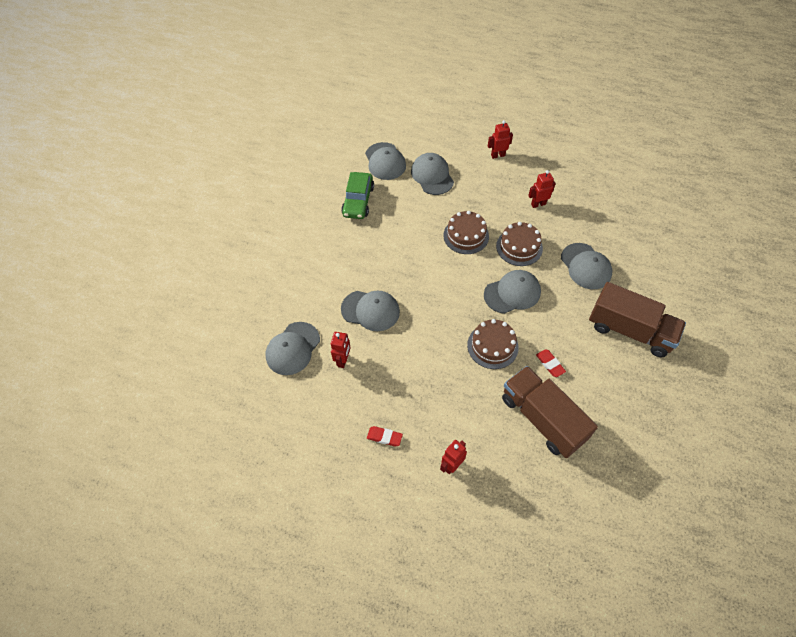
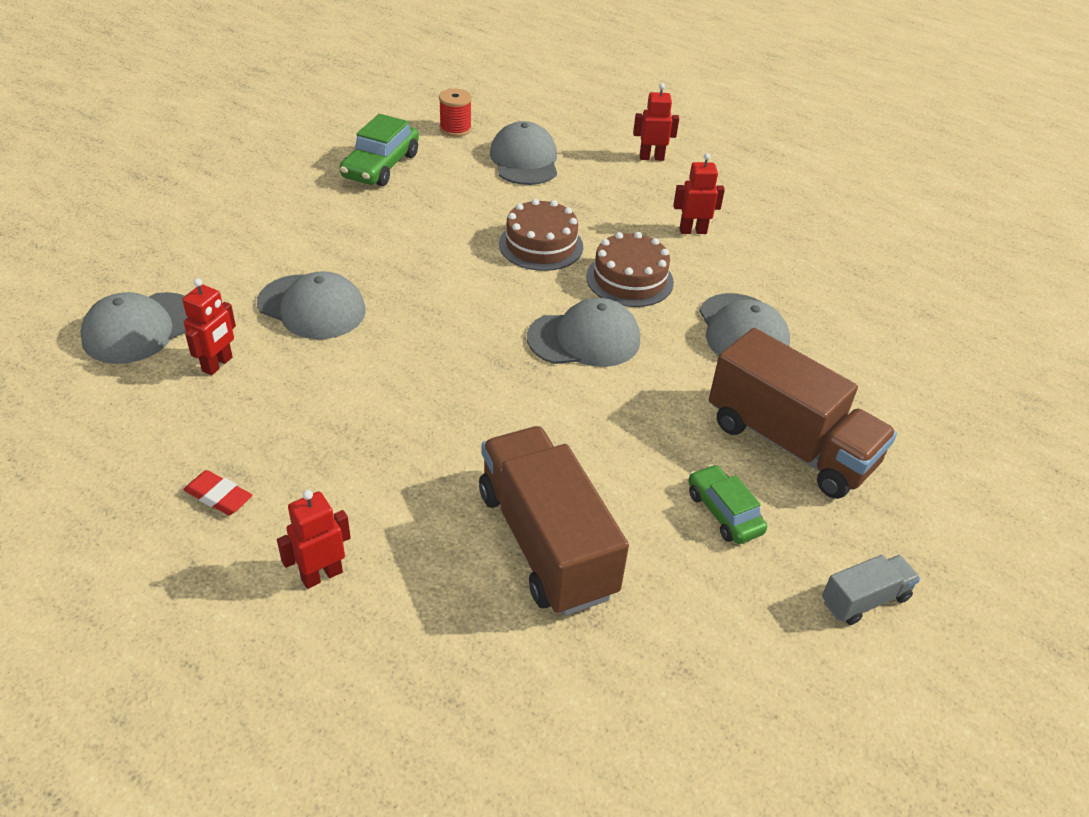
camera: 10 degrees right, 15 degrees down
(385, 161) = (455, 129): grey cap -> red spool
(492, 346) = (506, 406): brown cake -> none
(550, 364) = (604, 459): red eraser -> none
(613, 378) = (724, 512): none -> green car
(688, 408) = (865, 600): none -> grey truck

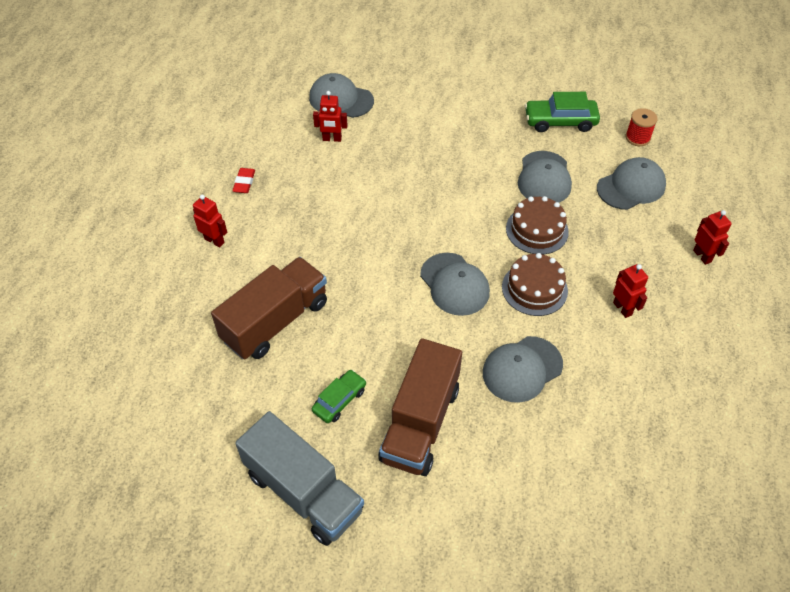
camera: 70 degrees right, 10 degrees up
(312, 307) = (400, 152): grey cap -> grey cap (544, 178)
(865, 600) = (304, 492): grey truck -> grey truck, size x2.13

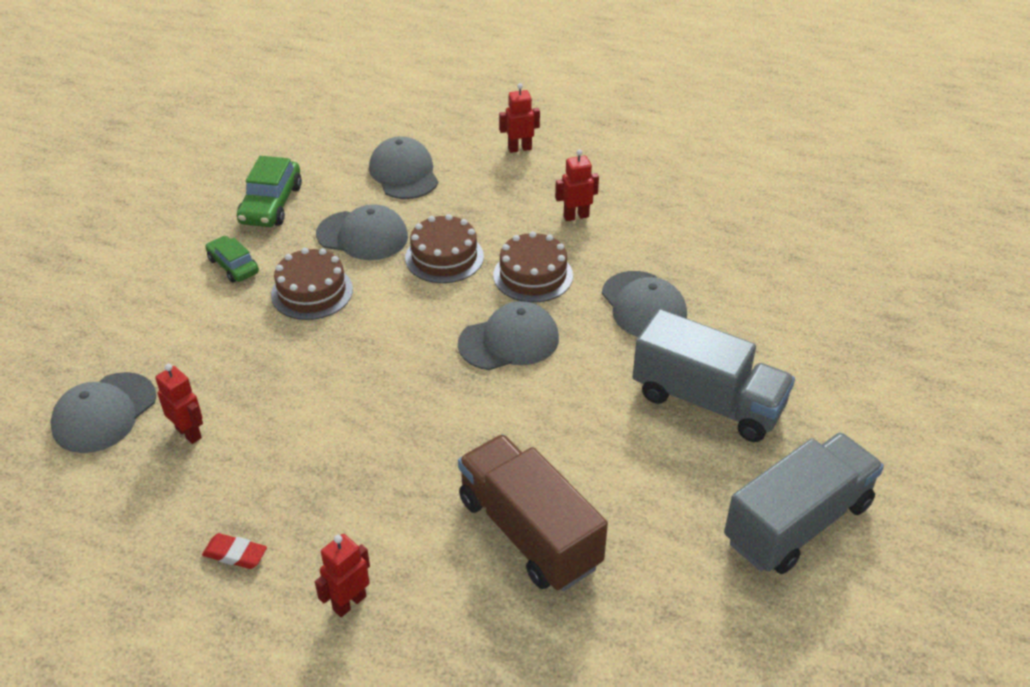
camera: 80 degrees left, 10 degrees down
(332, 139) = (189, 433): red robot -> red robot turned 60 degrees counterclockwise
(339, 400) = (668, 473): green car -> green car (233, 266)
(420, 423) = (707, 401): brown truck -> grey truck
(473, 164) = (312, 292): none -> brown cake
(637, 138) = (329, 152): red spool -> none

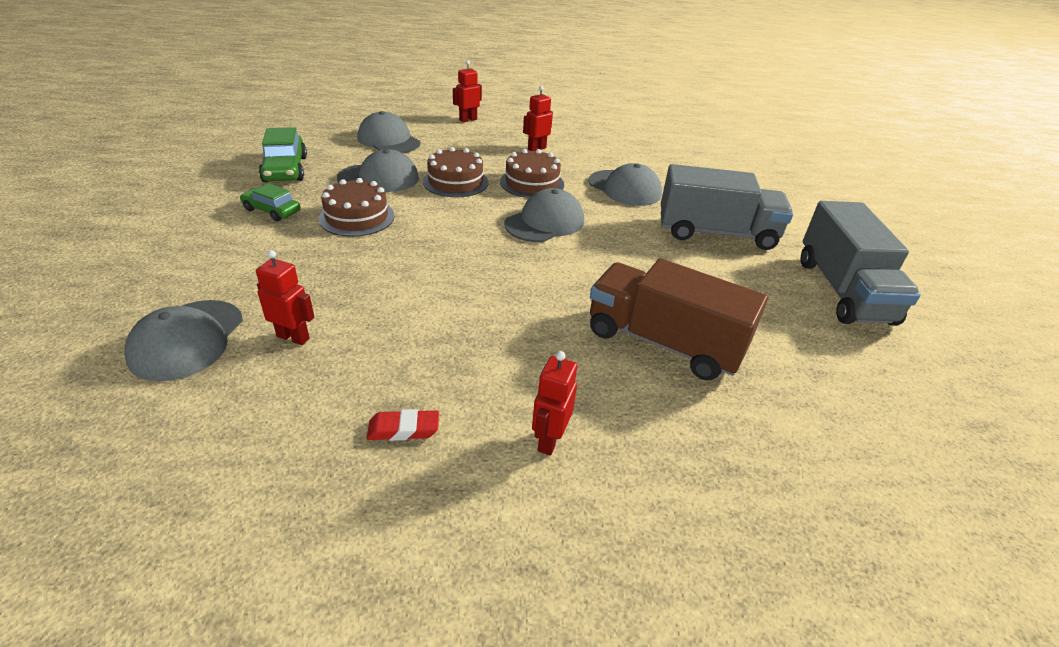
camera: 25 degrees left, 5 degrees down
(797, 523) = (843, 291): grey truck -> grey truck turned 150 degrees clockwise

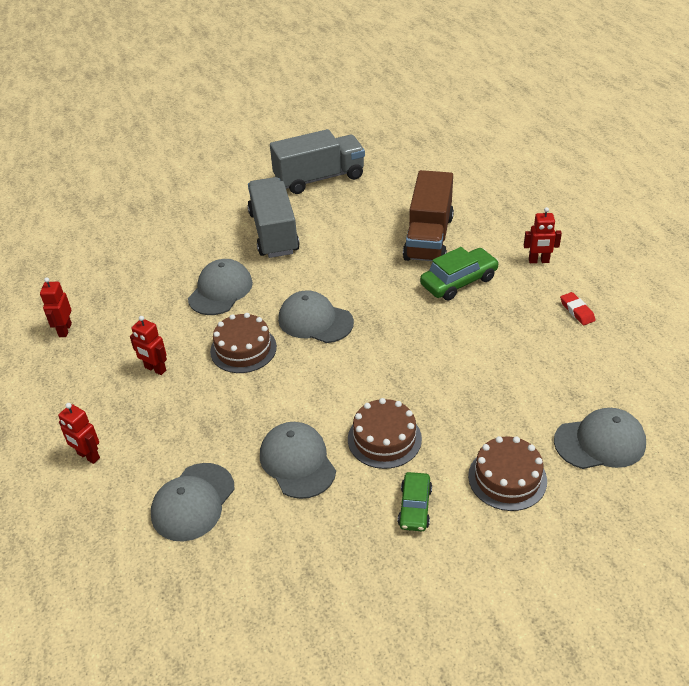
camera: 105 degrees left, 5 degrees up
(285, 169) = (324, 554): green car -> green car (459, 281)
(293, 337) = (553, 391): red robot -> red robot (65, 330)
(455, 182) = (272, 401): brown cake -> brown cake (507, 478)

